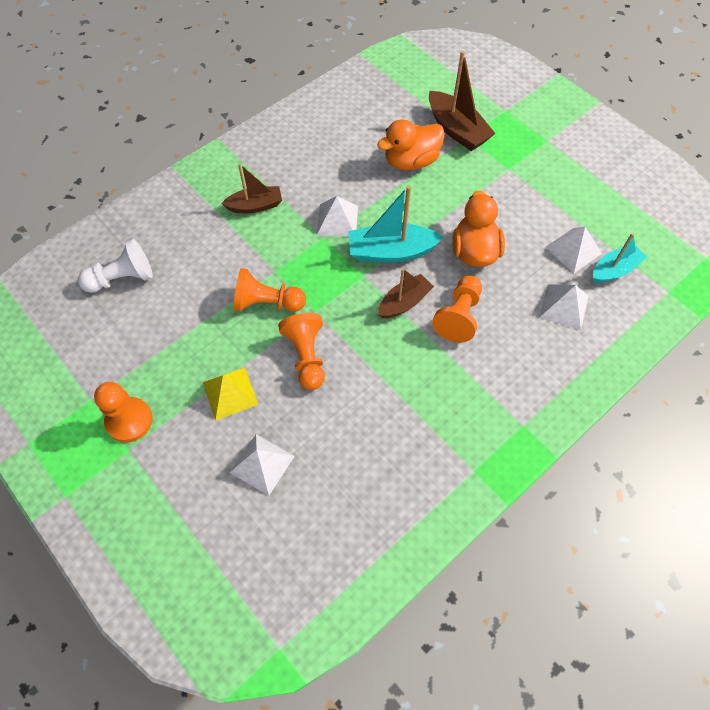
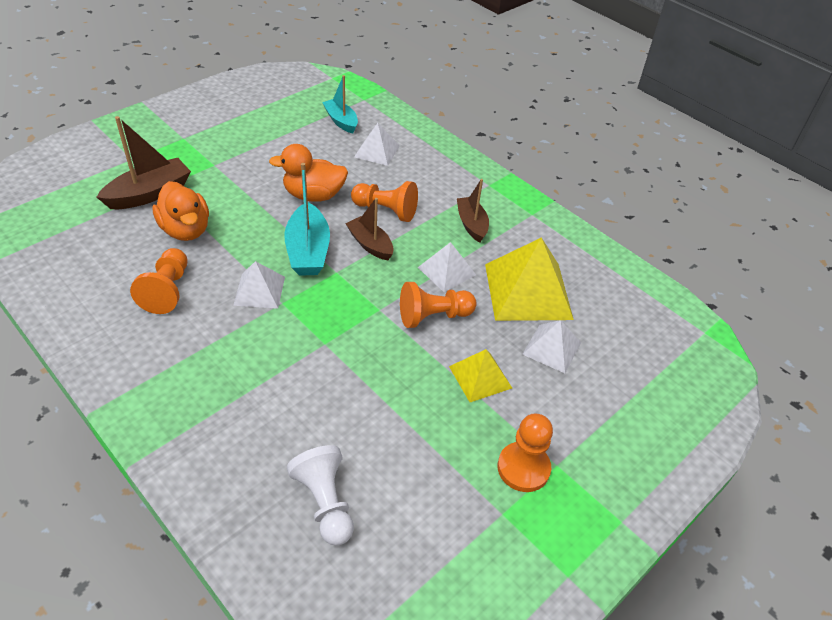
camera: 95 degrees left, 15 degrees down
(255, 206) = (224, 365): brown boat -> brown boat (471, 224)
(267, 303) = (368, 349): orange pawn -> orange pawn (167, 290)
(343, 450) = (528, 291): none -> yellow pyramid
(573, 250) = (318, 139): white pyramid -> white pyramid (446, 271)

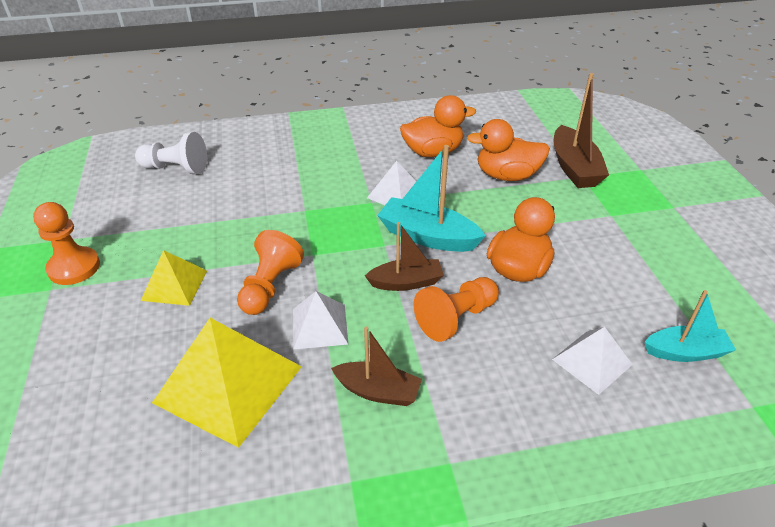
camera: 125 degrees right, 5 degrees down
(167, 290) = (433, 152): orange pawn -> orange duck
(552, 348) = (143, 357): white pyramid -> none

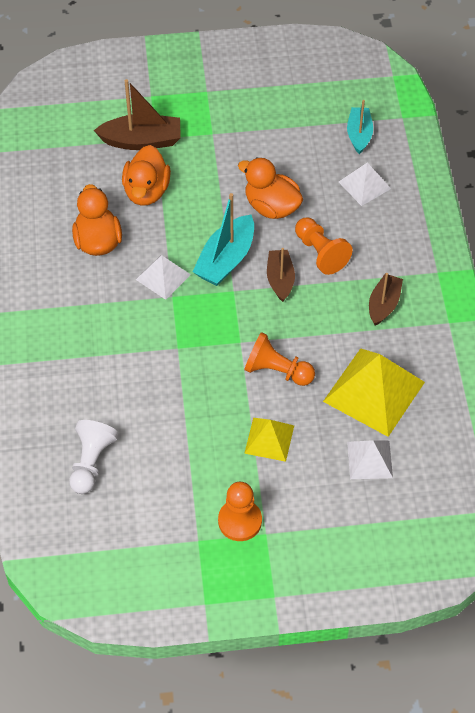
camera: 85 degrees left, 15 degrees up
(319, 326) = (322, 337): white pyramid -> white pyramid (369, 459)

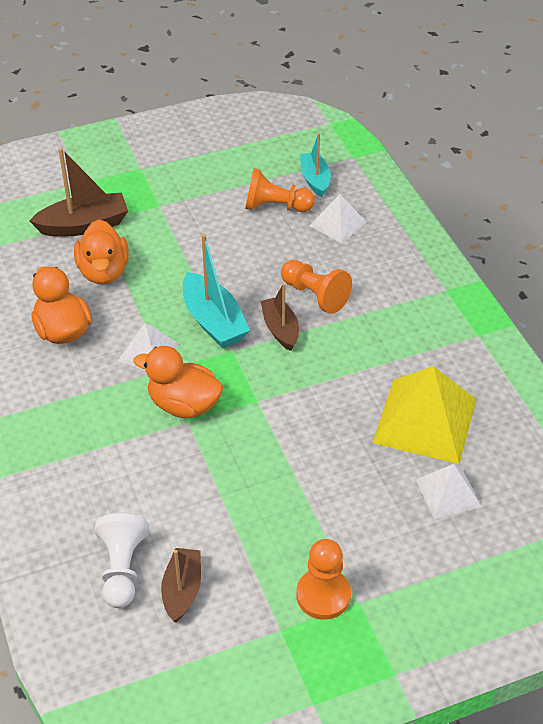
camera: 15 degrees left, 10 degrees down
(226, 259) = (213, 321): turquoise boat -> turquoise boat turned 45 degrees counterclockwise
(269, 439) = (326, 496): yellow pyramid -> none
(271, 206) = (246, 261): orange duck -> orange duck (183, 405)
(277, 371) = (309, 422): orange pawn -> orange pawn (275, 207)
(383, 304) = (402, 331): brown boat -> brown boat (182, 590)

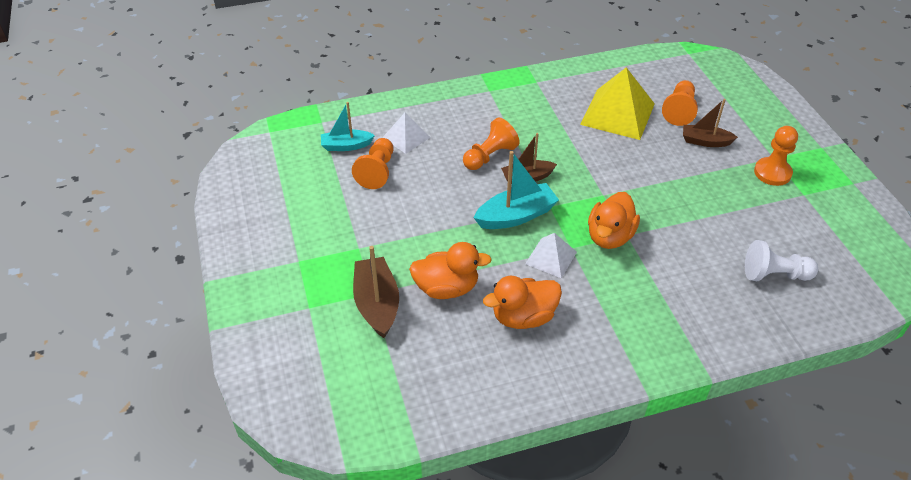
camera: 85 degrees left, 0 degrees up
(182, 590) = (785, 242): brown boat -> brown boat (705, 141)
(448, 493) = (679, 111): white pyramid -> orange pawn

